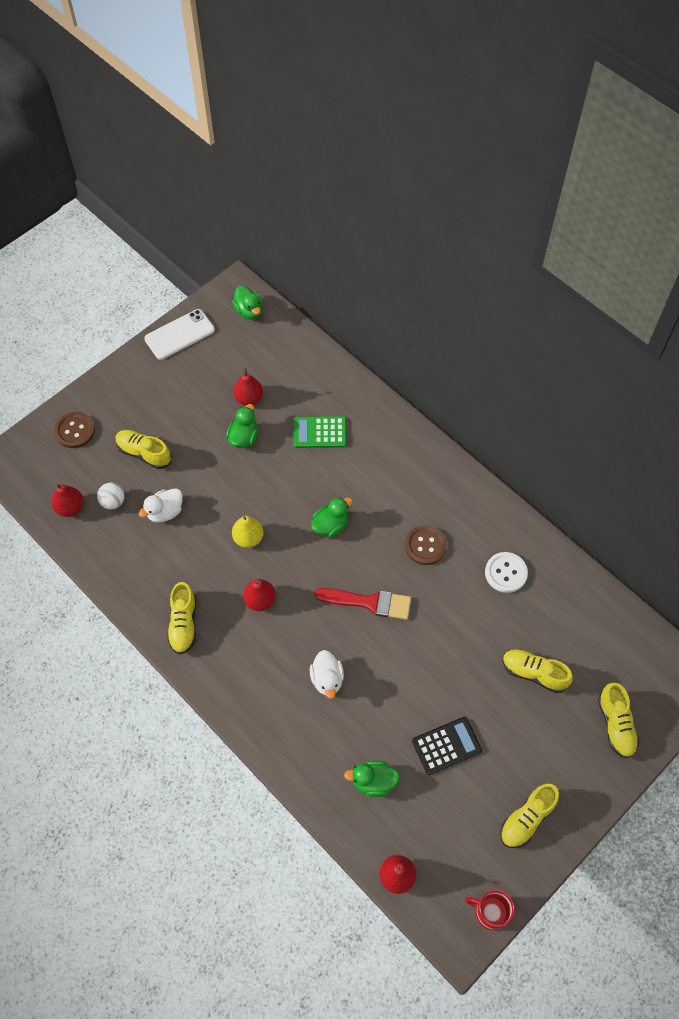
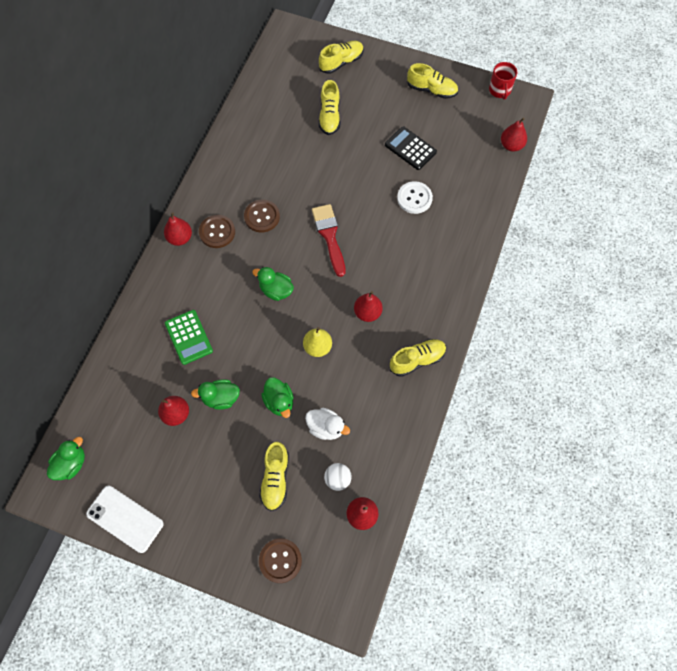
camera: 115 degrees left, 5 degrees up
(327, 679) = (405, 239): white duck -> none
(373, 782) = (460, 181): green duck -> green duck (279, 402)
(426, 497) = (217, 232): none -> brown button
(435, 461) = (180, 238): none -> red pear
(505, 573) = (259, 157): white button -> white button (414, 198)

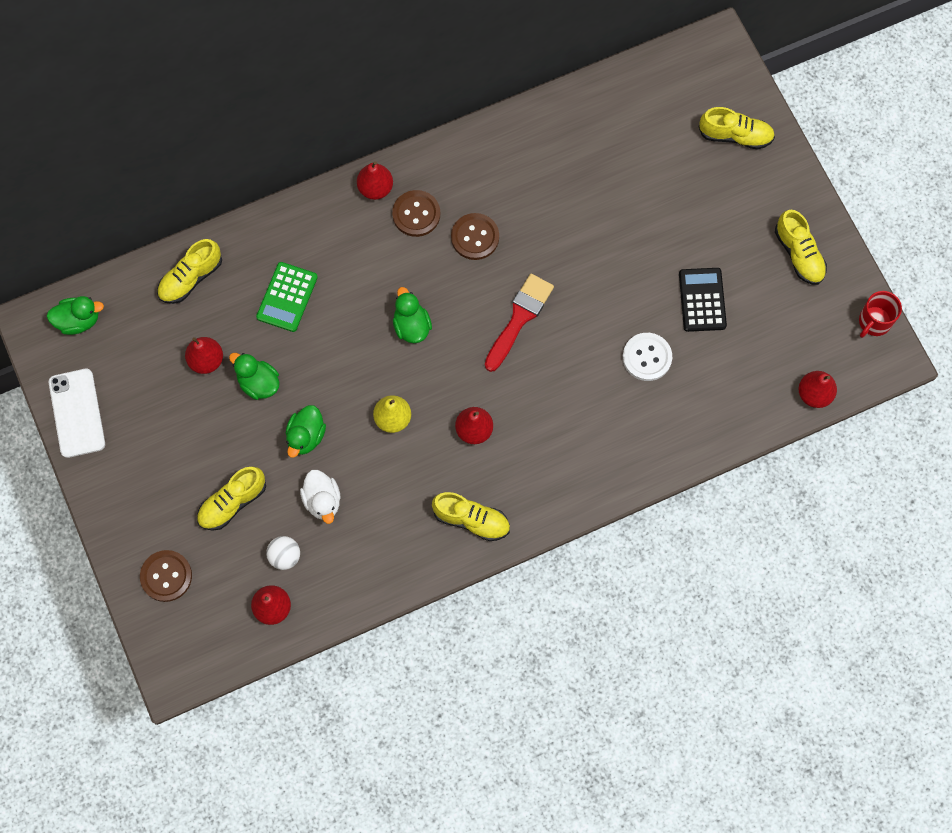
camera: 45 degrees right, 5 degrees up
(329, 116) = (656, 188): yellow shoe -> yellow shoe (191, 278)

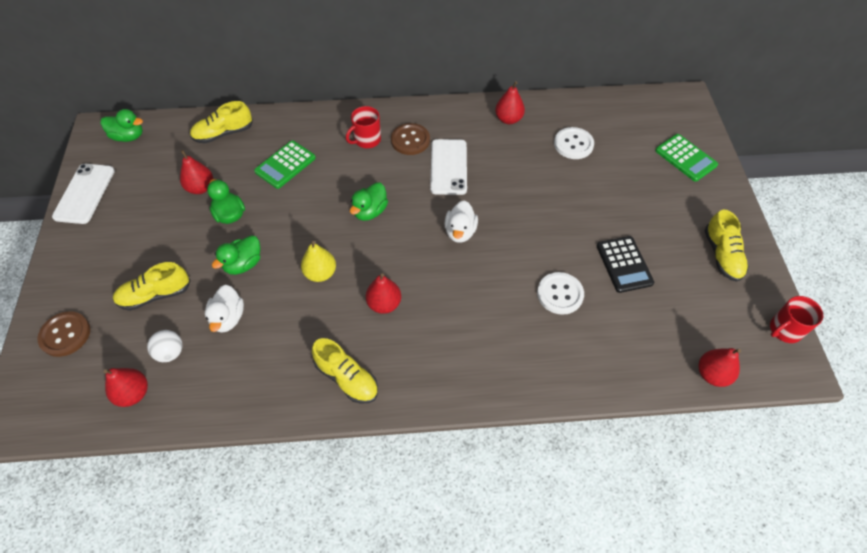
camera: 20 degrees right, 15 degrees down
(365, 230) = (367, 140): none -> red mug
(375, 188) = (388, 117): red pear -> red pear (508, 119)
(411, 326) = (370, 211): green duck -> green duck turned 150 degrees counterclockwise
(475, 237) = (448, 167): brown button -> white phone
(519, 318) = (460, 232): red brush -> white duck
(605, 157) = (573, 144): none -> white button
(702, 300) = (624, 264): black calculator -> black calculator turned 150 degrees clockwise
(735, 136) = (685, 158): yellow shoe -> green calculator

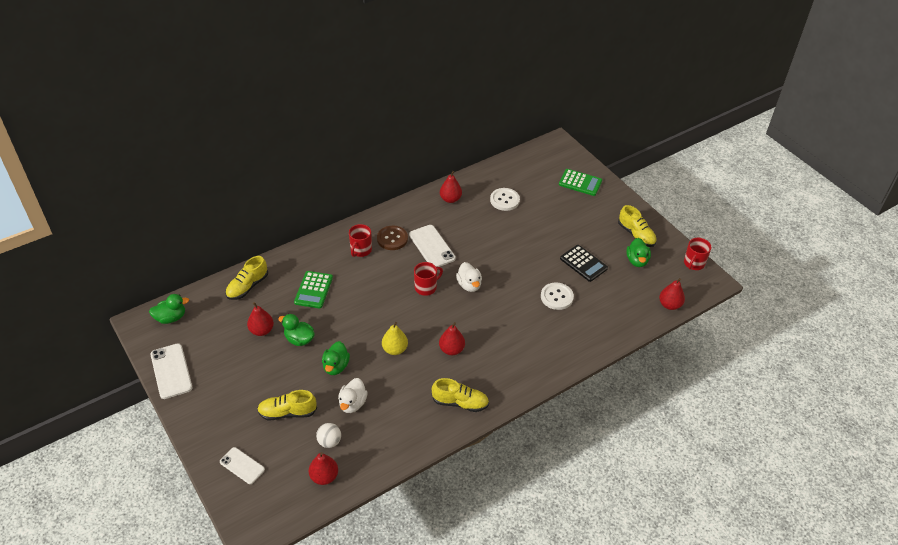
camera: 30 degrees left, 10 degrees down
(65, 335) = (242, 466): brown button -> white phone
(155, 295) = (287, 412): yellow shoe -> yellow shoe turned 45 degrees clockwise
(228, 318) = (352, 403): white duck -> white duck turned 45 degrees clockwise
(370, 211) = (399, 297): green duck -> green duck (637, 261)
(408, 213) = (426, 287): none -> red mug

